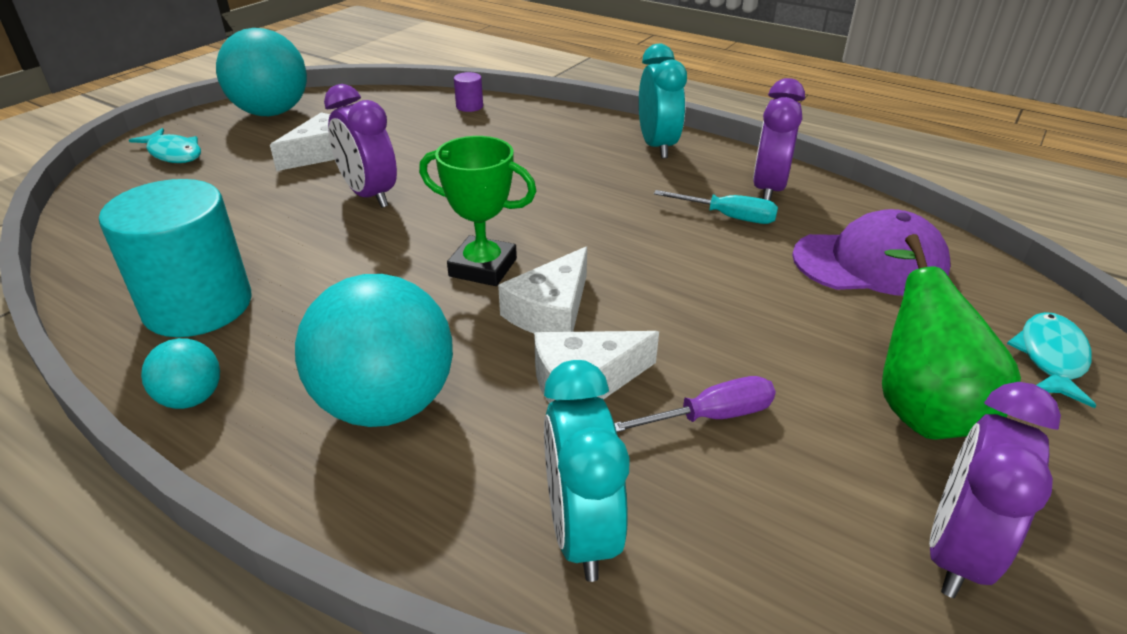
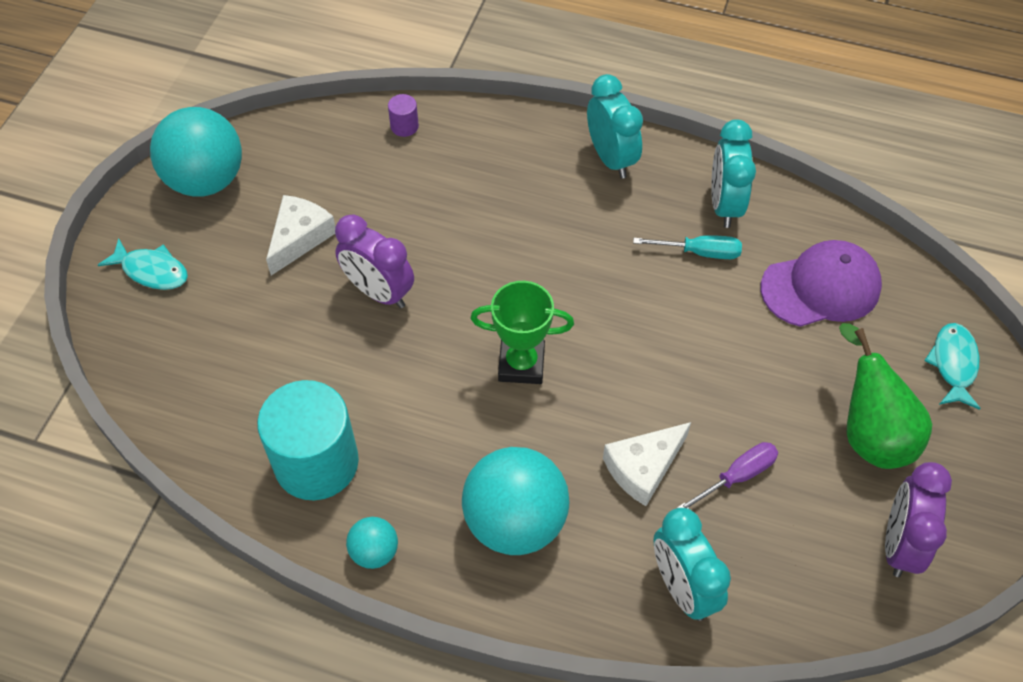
camera: 15 degrees left, 20 degrees up
(551, 311) = (594, 401): white cheese -> none
(768, 189) = (724, 205): purple clock -> turquoise clock

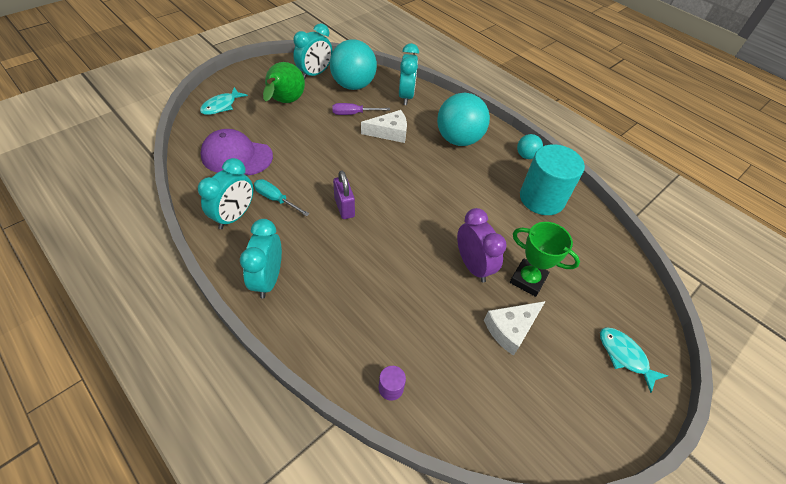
camera: 155 degrees left, 5 degrees down
(206, 180) = (571, 420): turquoise ball -> turquoise ball (353, 85)
(521, 364) = (415, 193): green trophy -> green trophy (528, 280)
(602, 288) = (344, 207): none -> purple padlock
(899, 544) = (315, 74): purple clock -> turquoise clock

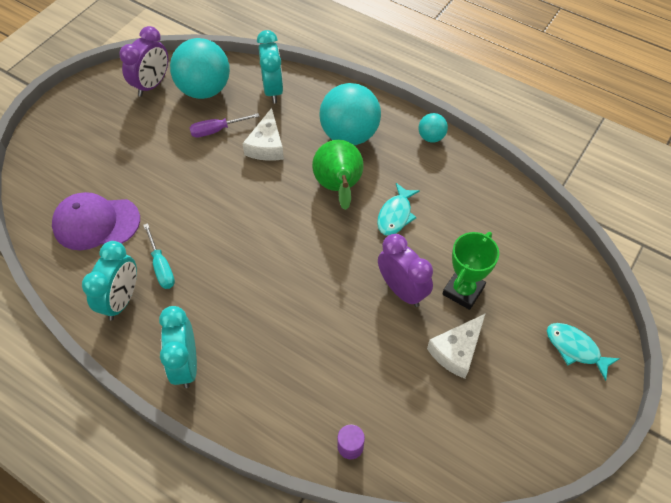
camera: 10 degrees left, 5 degrees up
(221, 106) = (52, 159): turquoise fish -> turquoise fish (395, 215)
(276, 199) = (161, 267): turquoise screwdriver -> turquoise screwdriver turned 135 degrees counterclockwise
(285, 103) = (129, 135): green pear -> green pear (339, 188)
(315, 74) = (152, 85): turquoise clock -> purple clock
(344, 207) = (242, 256): purple padlock -> none
(389, 132) = (267, 145): white cheese -> white cheese turned 120 degrees clockwise
(528, 280) = (463, 291): green trophy -> green trophy turned 75 degrees counterclockwise
(542, 198) = (459, 188): turquoise cylinder -> none

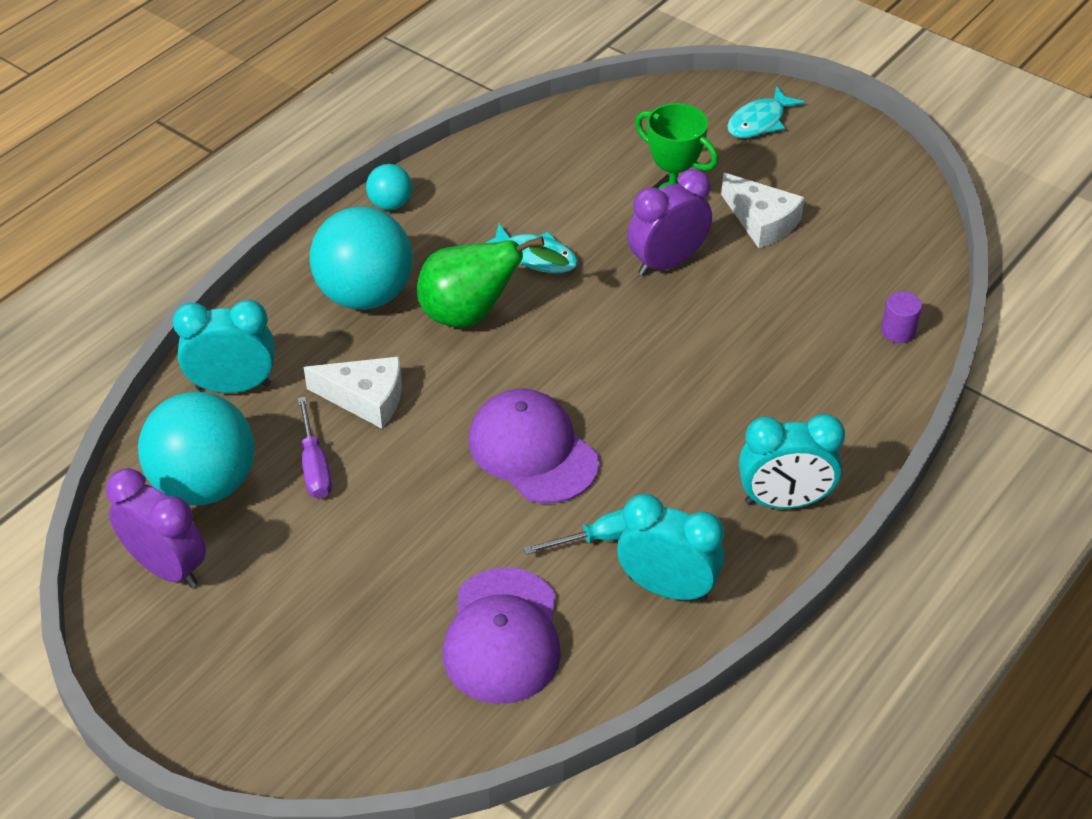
camera: 85 degrees left, 10 degrees down
(228, 226) = (532, 450): none -> purple cap

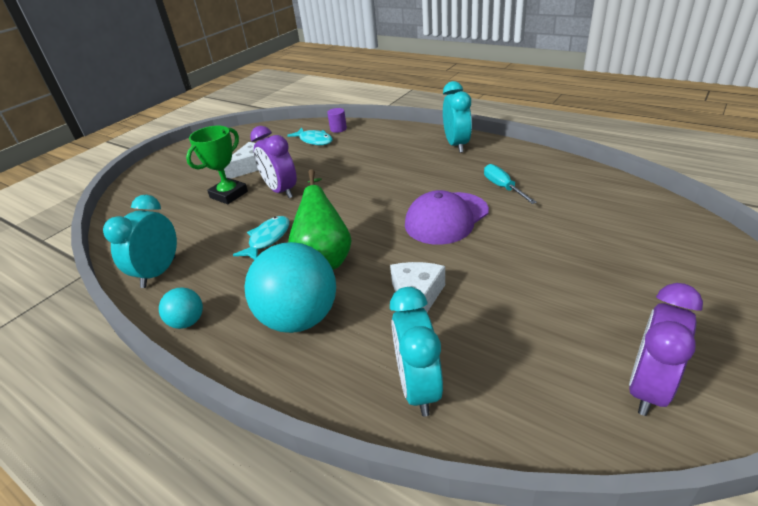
camera: 90 degrees left, 10 degrees down
(205, 484) = (542, 382): turquoise ball -> none
(314, 466) = (494, 314): purple screwdriver -> none
(503, 636) = (593, 210): purple cap -> none
(667, 588) = (527, 167): turquoise clock -> turquoise clock (159, 272)
(759, 122) = (163, 174): turquoise fish -> turquoise fish (314, 140)

